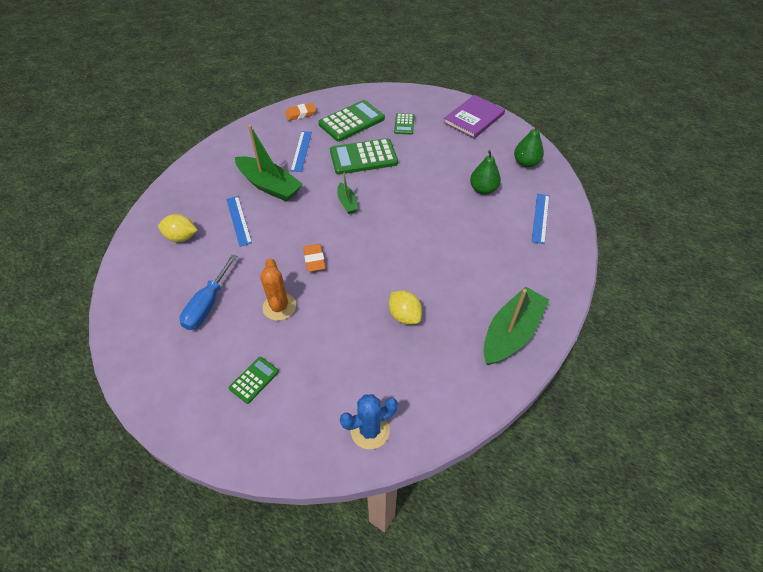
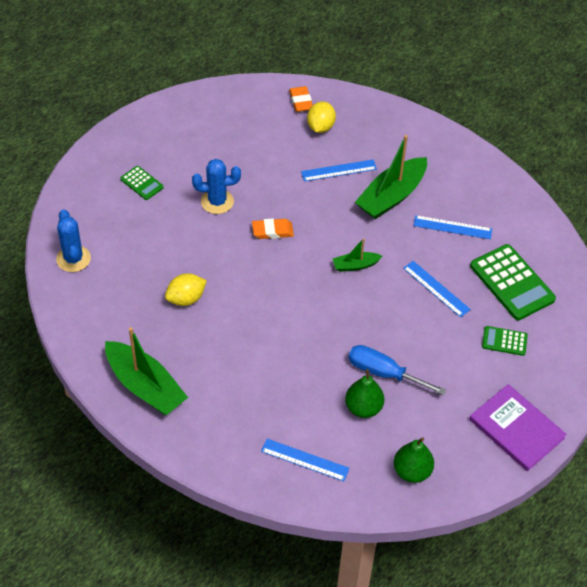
camera: 95 degrees right, 0 degrees up
(207, 304) = (230, 150): blue screwdriver -> blue screwdriver (384, 373)
(279, 307) = (217, 202): orange cactus -> blue cactus
(300, 114) = (529, 229): orange eraser -> orange eraser (301, 101)
(363, 157) = (436, 288): green calculator -> blue ruler

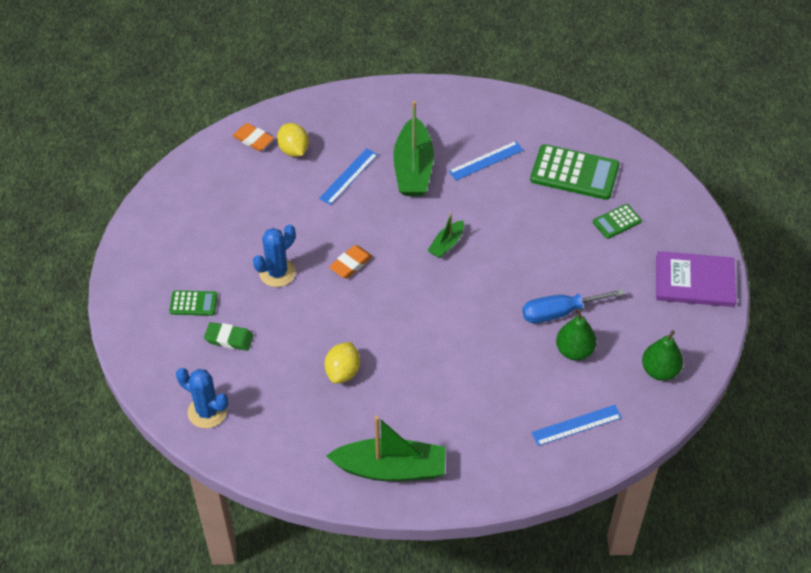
camera: 40 degrees left, 0 degrees up
(138, 222) = (229, 339): none -> green eraser
(436, 288) = (526, 218): blue ruler -> none

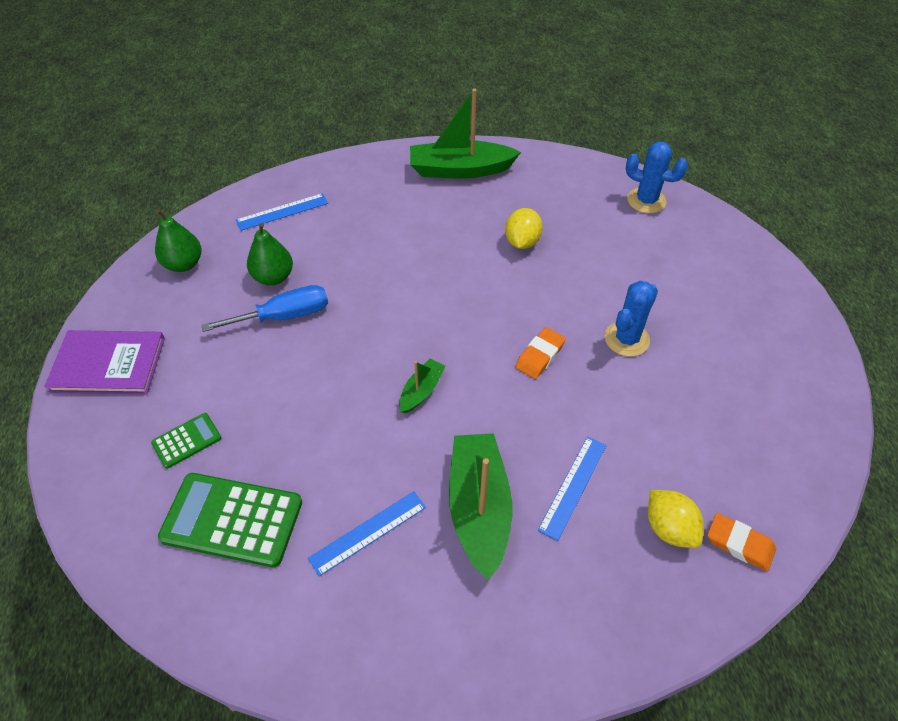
camera: 175 degrees right, 0 degrees up
(193, 303) = (709, 297): green calculator -> none
(229, 339) = (653, 264): green eraser -> none

